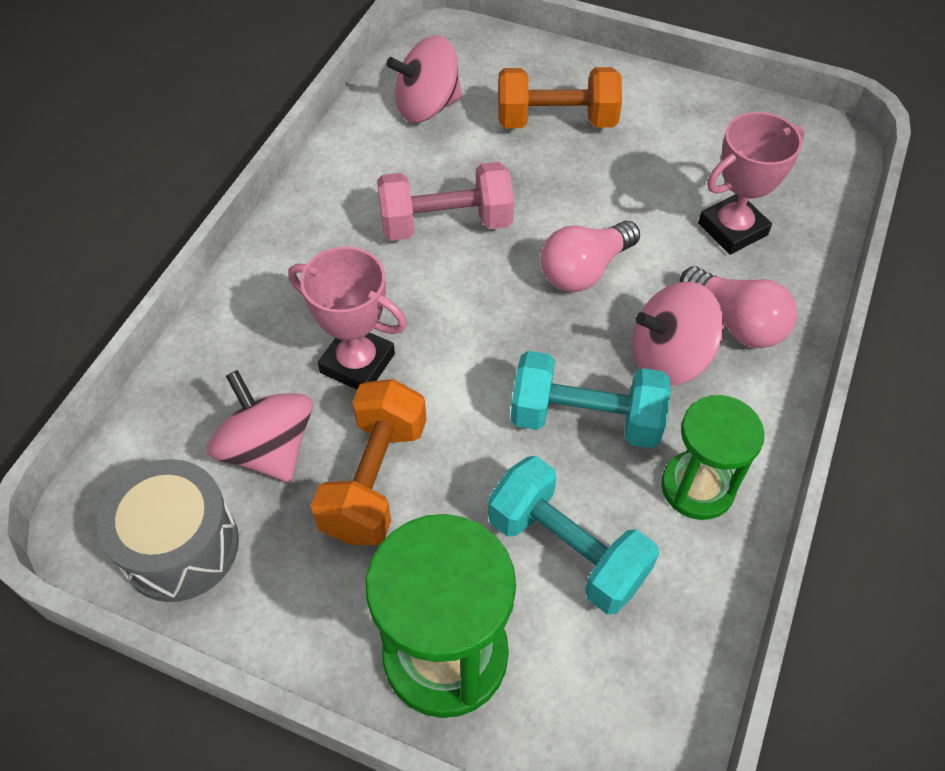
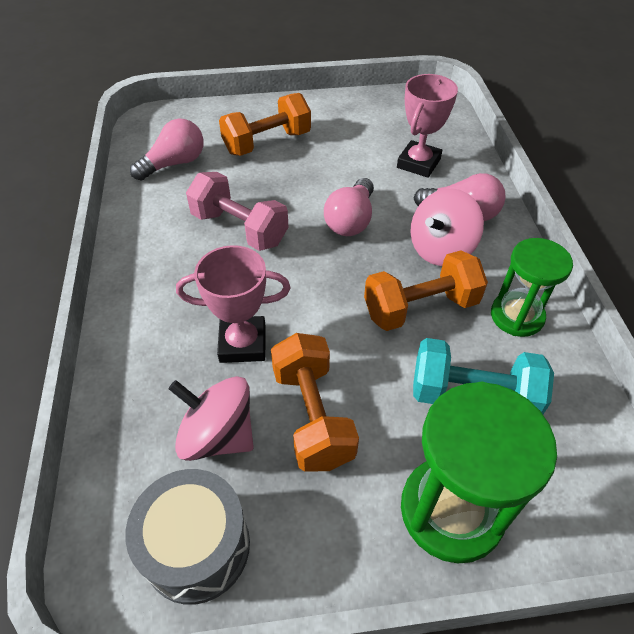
camera: 30 degrees left, 5 degrees down
(427, 107) = (174, 164): pink spinning top -> pink light bulb
(446, 224) = (239, 229): pink dumbbell -> pink dumbbell turned 75 degrees clockwise
(585, 419) = (420, 308): turquoise dumbbell -> orange dumbbell

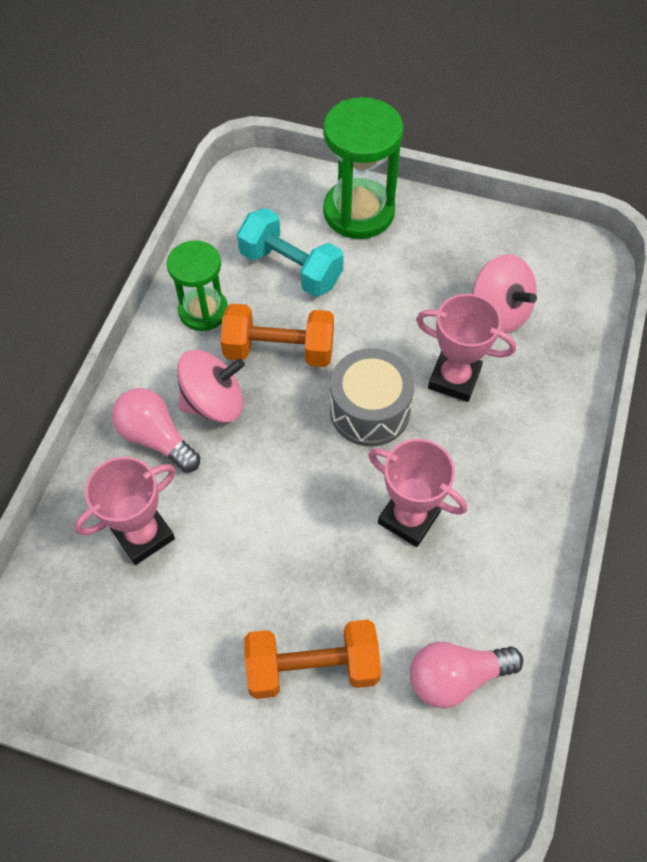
camera: 155 degrees left, 10 degrees up
(197, 547) = (532, 252): grey drum -> grey drum (369, 410)
(239, 229) = (409, 517): pink dumbbell -> pink trophy
(312, 416) = (421, 299): orange dumbbell -> none
(351, 220) = (280, 478): pink light bulb -> none

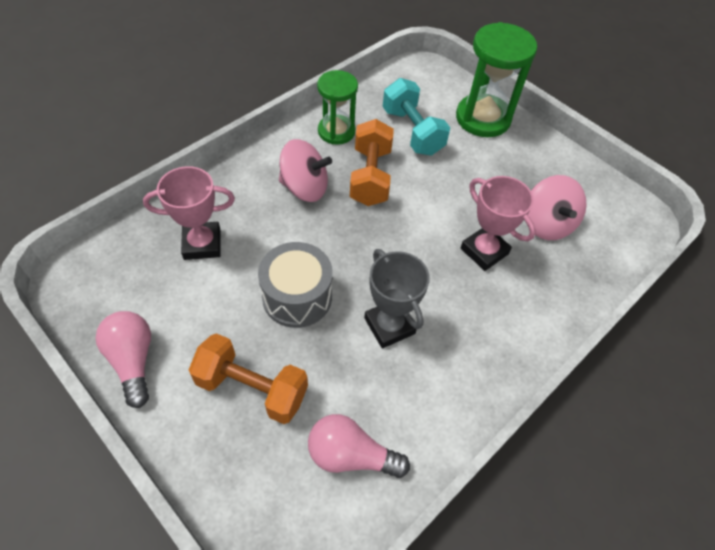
camera: 25 degrees right, 5 degrees down
(156, 438) = (252, 191): pink light bulb -> pink light bulb (133, 361)
(279, 350) = (370, 176): orange dumbbell -> orange dumbbell turned 60 degrees clockwise
(369, 410) = (408, 242): grey drum -> grey drum (297, 297)
(409, 517) = (389, 326): pink trophy -> grey trophy

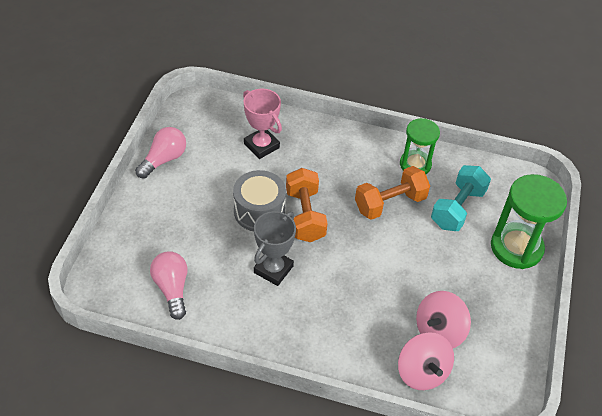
camera: 60 degrees right, 5 degrees down
(252, 388) = (183, 221): orange dumbbell -> orange dumbbell (305, 215)
(304, 188) = (348, 172): pink spinning top -> pink spinning top (422, 372)
(484, 251) = (378, 299): pink trophy -> none

